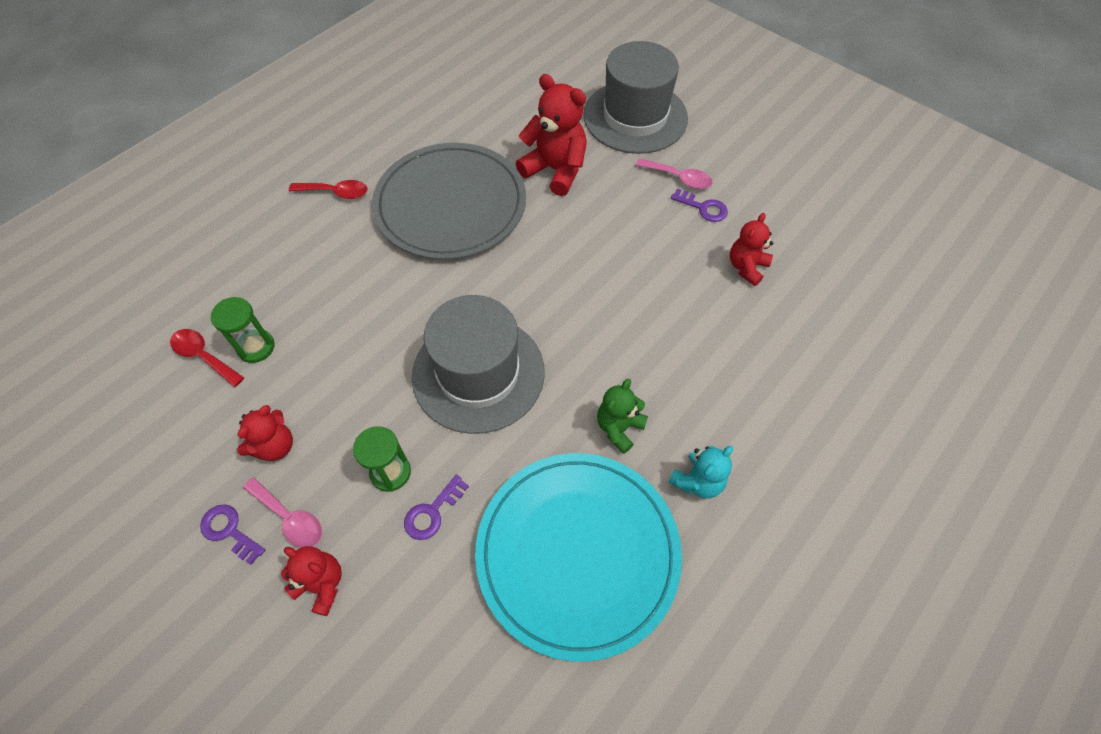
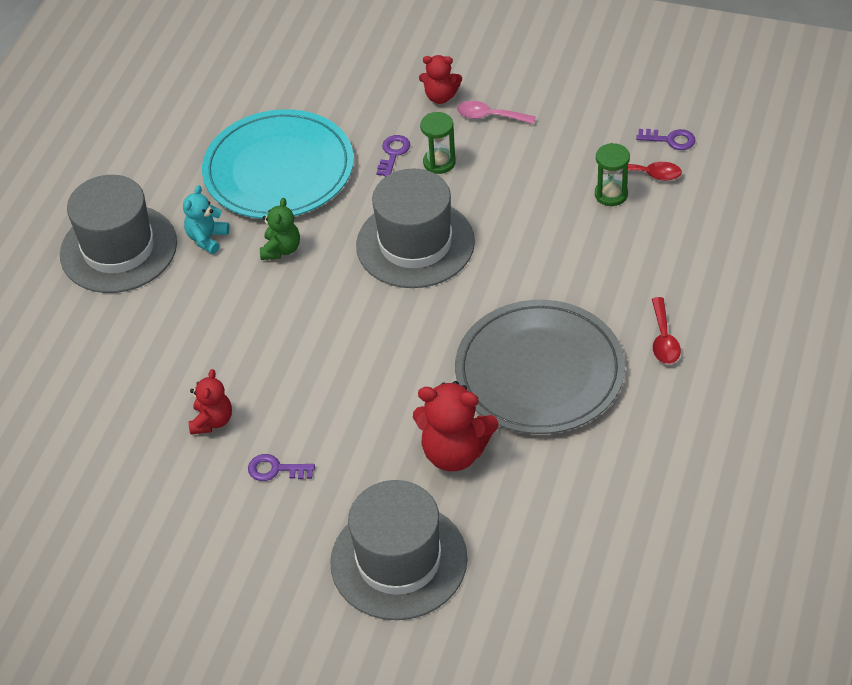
camera: 160 degrees right, 10 degrees down
(229, 531) = (524, 97): purple key -> purple key (670, 140)
(275, 446) = (536, 146): red teddy bear -> none
(336, 192) = (663, 339): red spoon -> red spoon turned 75 degrees counterclockwise
(679, 178) = (314, 495): pink spoon -> none
(807, 513) = (118, 249): none -> grey hat

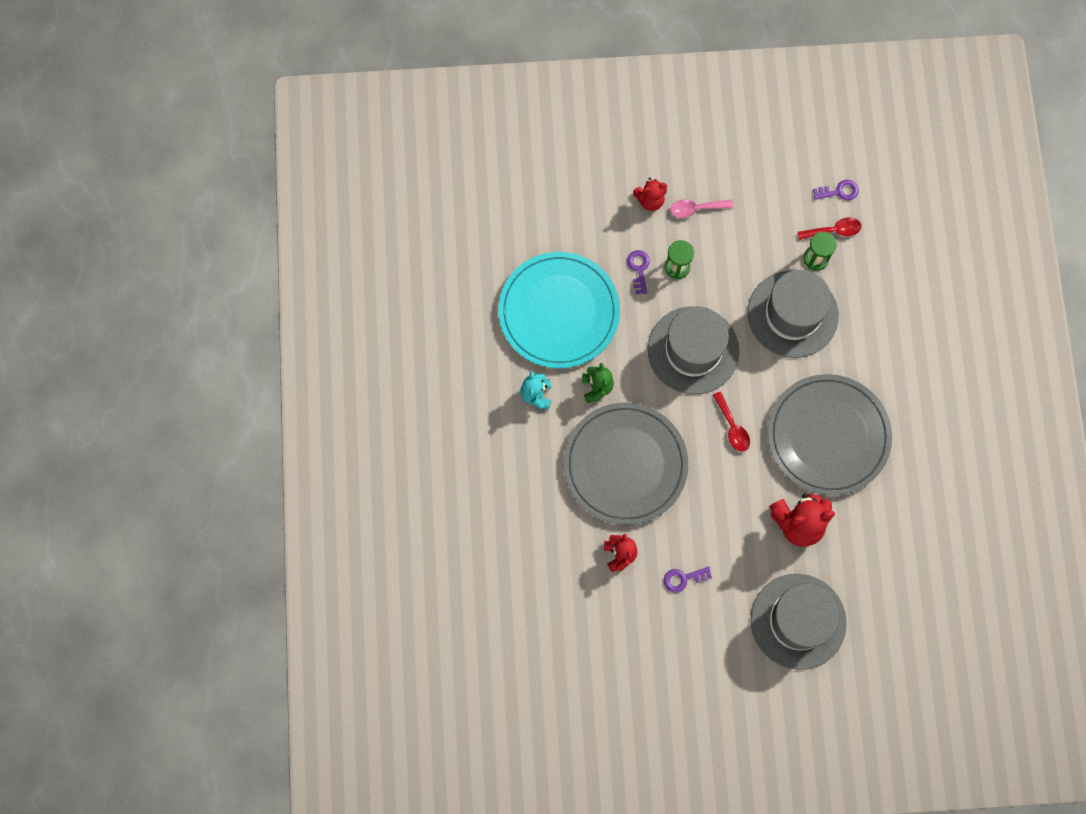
camera: 25 degrees left, 25 degrees up
(118, 249) = (474, 426): grey hat -> grey hat (792, 314)
(271, 332) = (625, 464): none -> grey plate
(663, 339) = (902, 380): red spoon -> red spoon (732, 427)

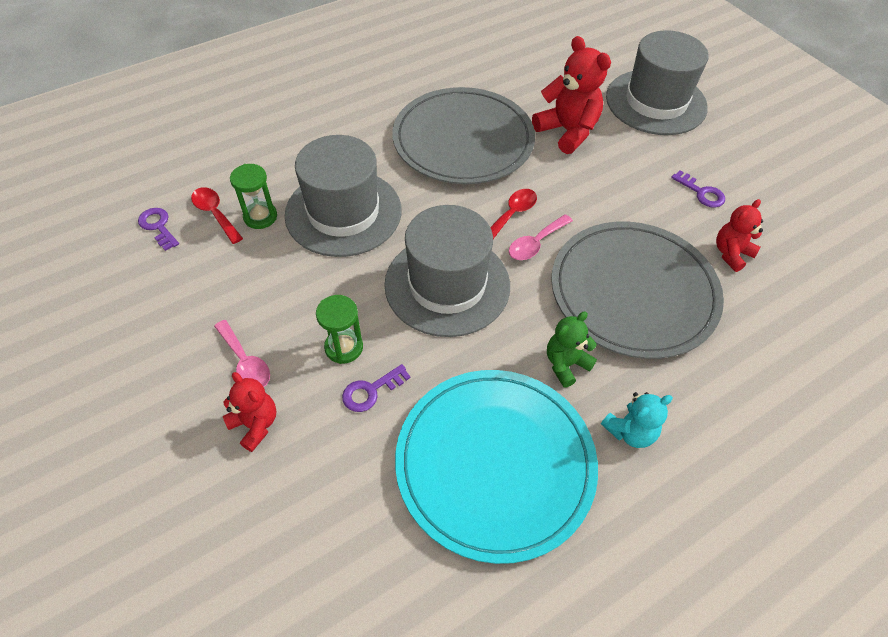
camera: 120 degrees left, 20 degrees down
(698, 427) = (535, 243): none -> pink spoon

